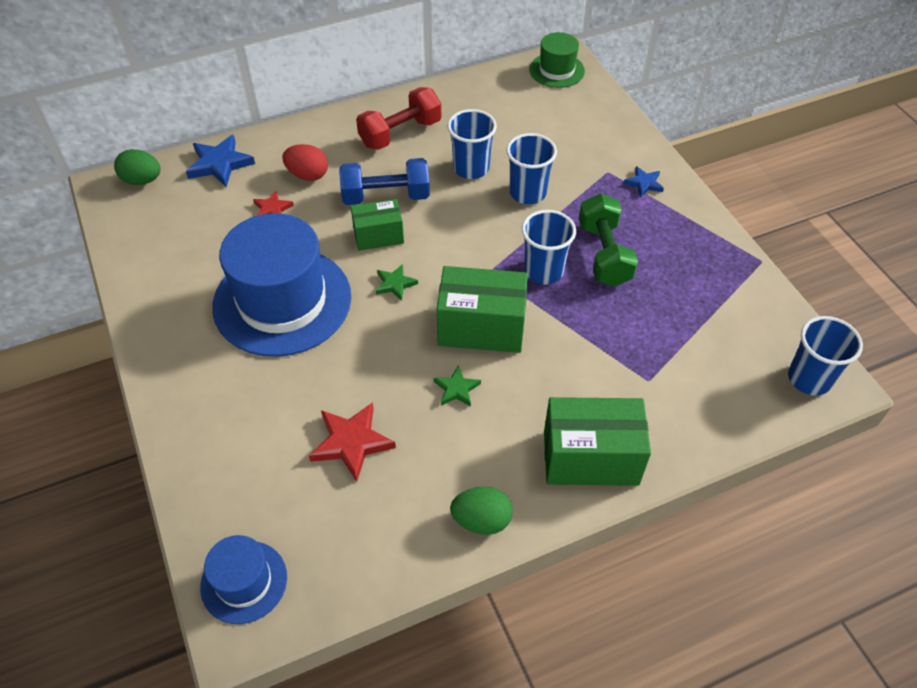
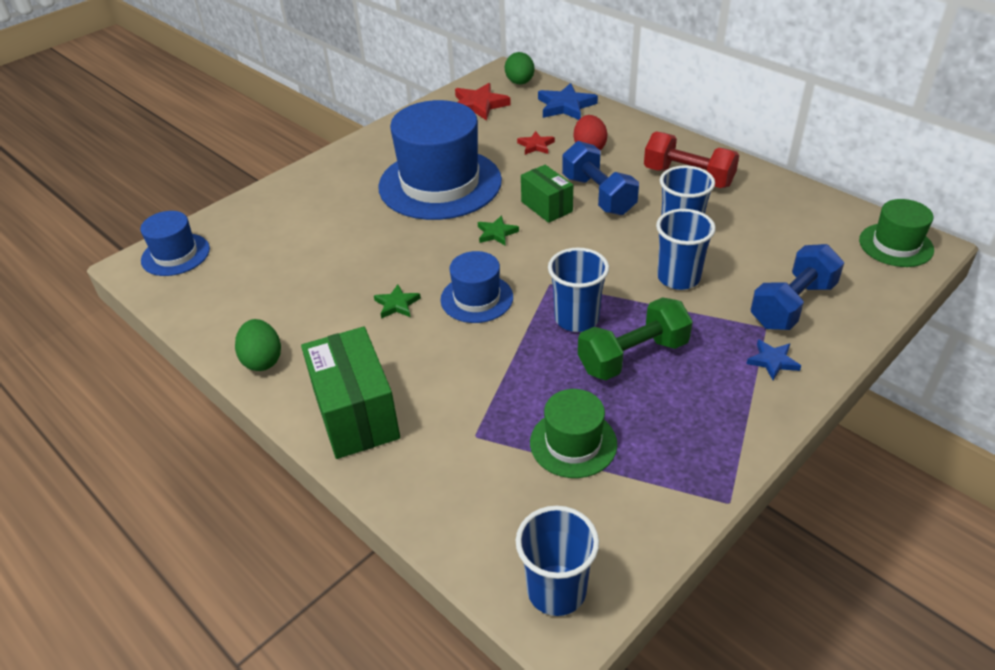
camera: 70 degrees right, 10 degrees down
(351, 442) = (315, 264): red star -> red star (479, 105)
(481, 327) = (477, 298): green box -> blue hat
(592, 148) = (792, 305): none -> blue dumbbell
(680, 322) = (573, 443): none -> green hat

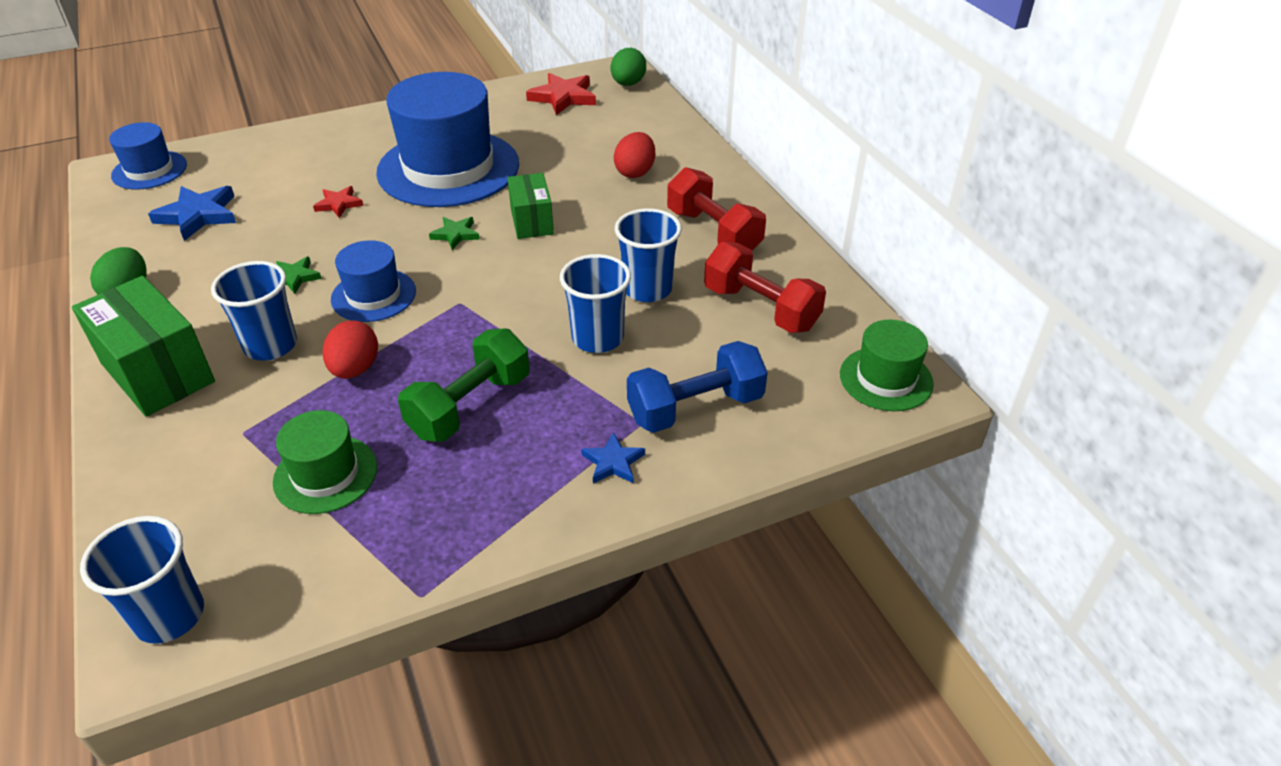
camera: 20 degrees right, 0 degrees up
(356, 414) = (158, 373): green box -> green box turned 45 degrees counterclockwise
(518, 358) = (355, 369): none -> red egg
(536, 145) = (581, 154): red star -> red star (339, 204)
(565, 106) = (653, 120): blue star -> blue star (198, 215)
(576, 319) = (451, 347): blue cup -> blue cup (270, 345)
(598, 195) = (597, 225): blue dumbbell -> none
(633, 356) = (470, 406): green dumbbell -> green dumbbell turned 45 degrees counterclockwise
(771, 222) = (760, 308): none -> red dumbbell

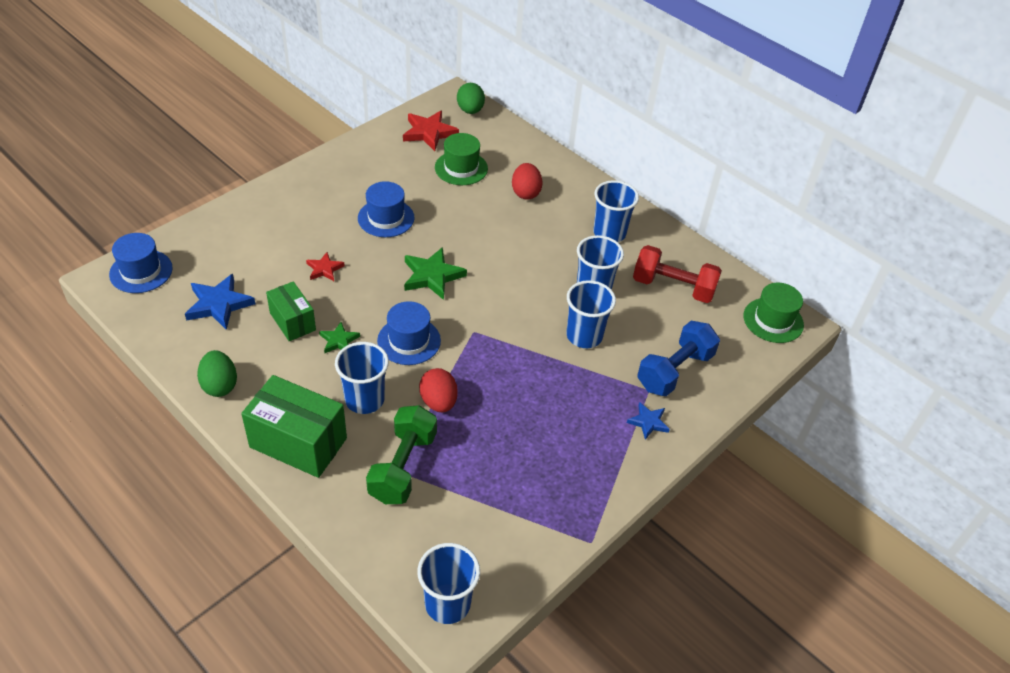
camera: 25 degrees left, 5 degrees up
(325, 474) = (475, 482): green hat -> green hat (461, 168)
(448, 168) = (386, 218): blue hat -> blue hat, size x0.50
(455, 234) = (432, 276): green star -> green star, size x1.72
(470, 406) = (534, 408): green dumbbell -> green dumbbell (403, 467)
(532, 221) = (479, 252): green box -> green box (292, 321)
(713, 232) = (609, 233): red dumbbell -> blue cup

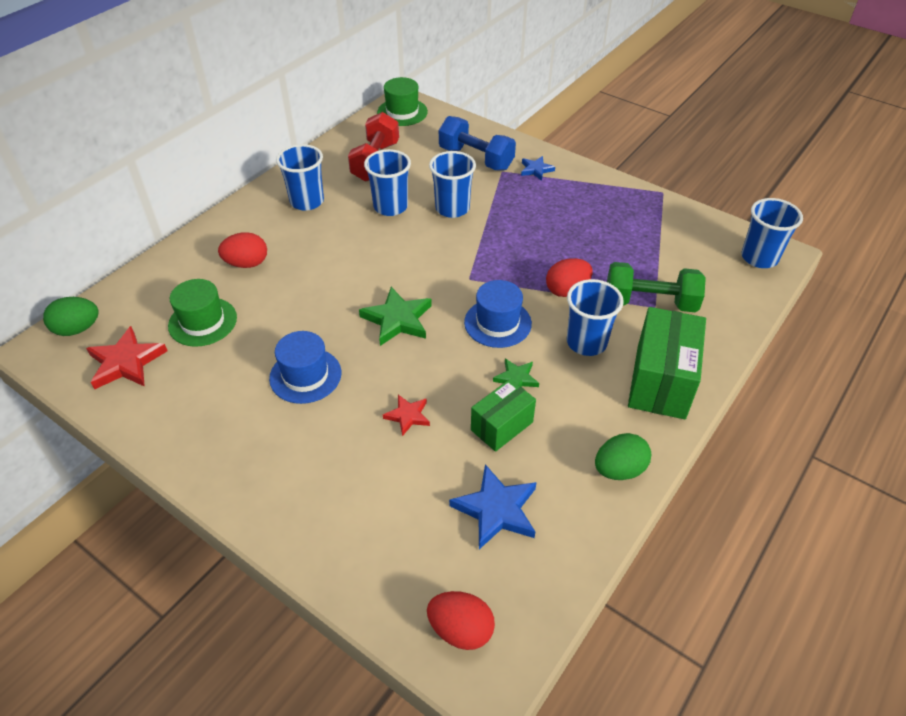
camera: 95 degrees left, 0 degrees up
(141, 271) = (460, 630): blue hat -> red egg

